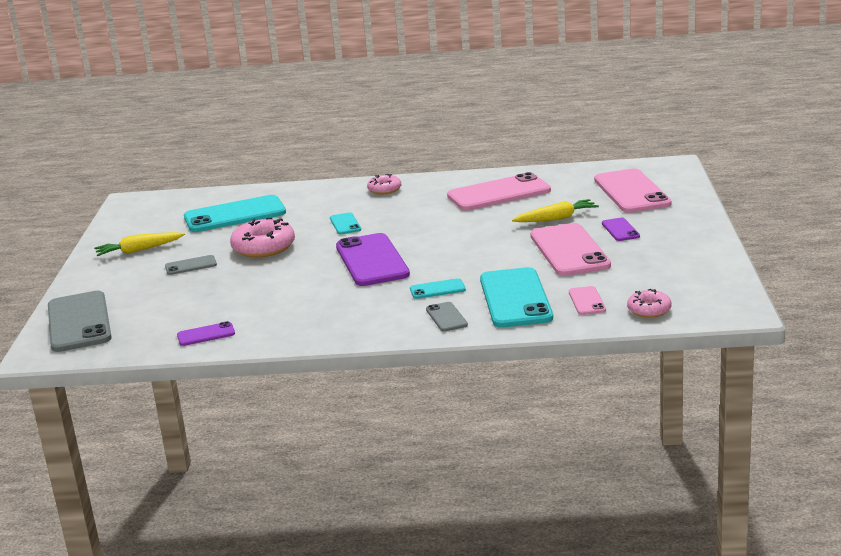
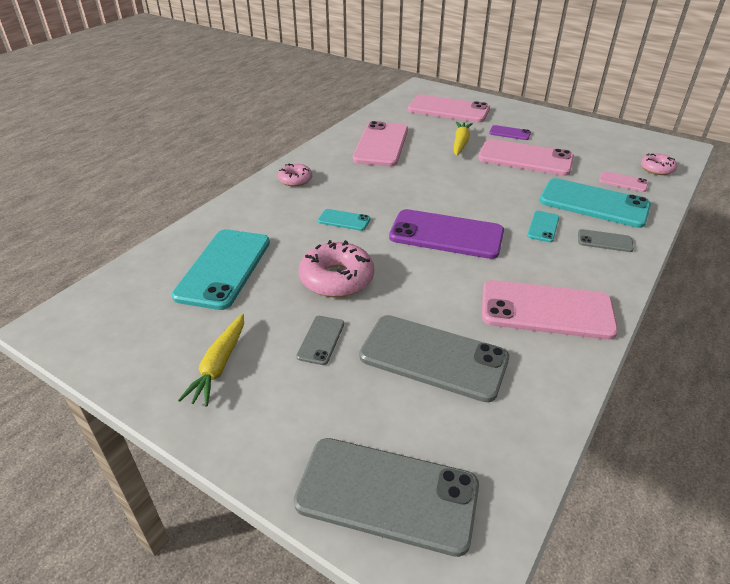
camera: 60 degrees left, 15 degrees up
(206, 334) = (527, 388): purple phone -> none
(208, 300) = (433, 357): none -> grey phone
(306, 319) = (546, 310): none -> pink phone

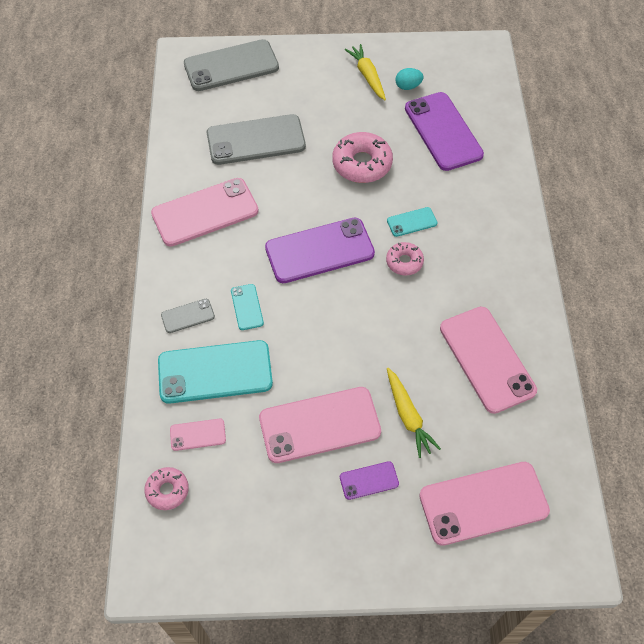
camera: 145 degrees right, 20 degrees up
(193, 328) = (408, 86): none -> turquoise egg
(224, 268) = (443, 131): turquoise phone -> purple phone
(295, 180) = (504, 249): pink donut -> pink donut (404, 262)
(321, 340) = (329, 117): grey phone -> none

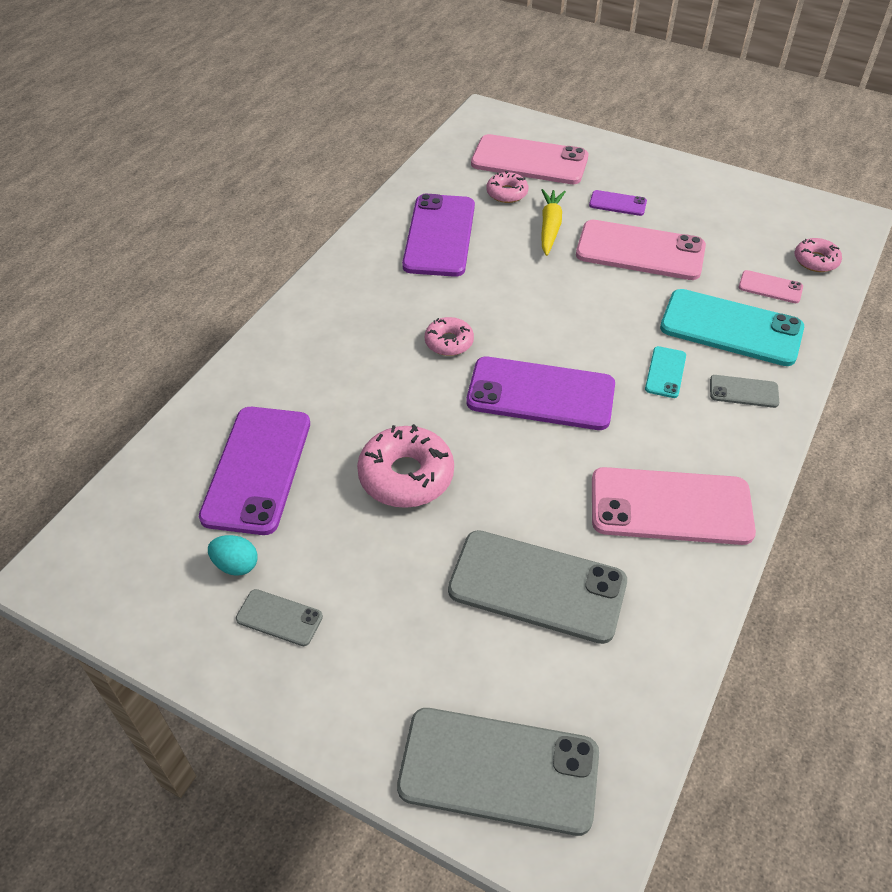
camera: 150 degrees left, 10 degrees down
(367, 76) = (279, 618): yellow carrot -> grey phone
(412, 222) = (403, 378): turquoise phone -> none
(471, 442) = (507, 193): none -> pink donut
(486, 359) = (439, 235): pink phone -> purple phone

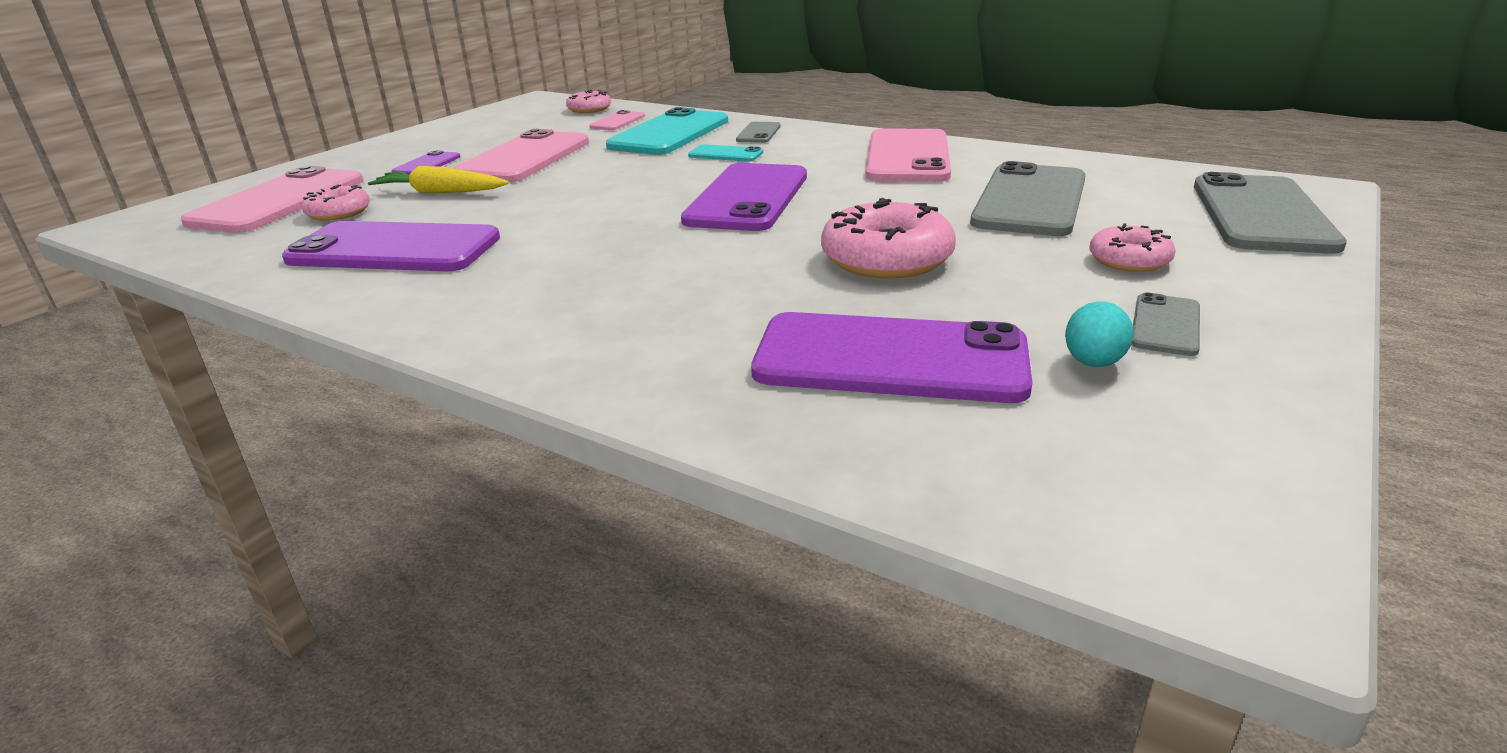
camera: 85 degrees left, 20 degrees down
(449, 342) = (637, 240): pink donut -> pink donut (1129, 260)

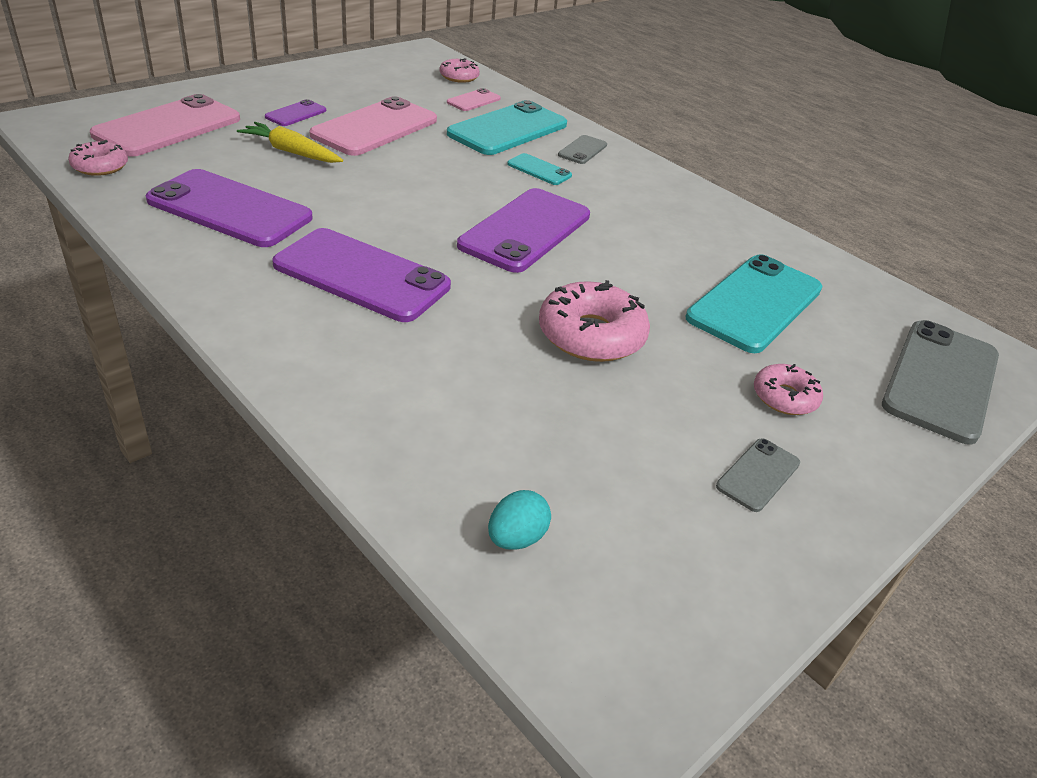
camera: 10 degrees right, 10 degrees up
(338, 213) = (206, 154): pink donut -> pink donut (100, 166)
(890, 359) = (525, 441): purple phone -> purple phone (361, 276)
(907, 157) = (689, 218): pink phone -> none
(1030, 201) = (755, 303): grey phone -> turquoise phone
(1093, 363) = (672, 494): turquoise egg -> turquoise egg (516, 538)

